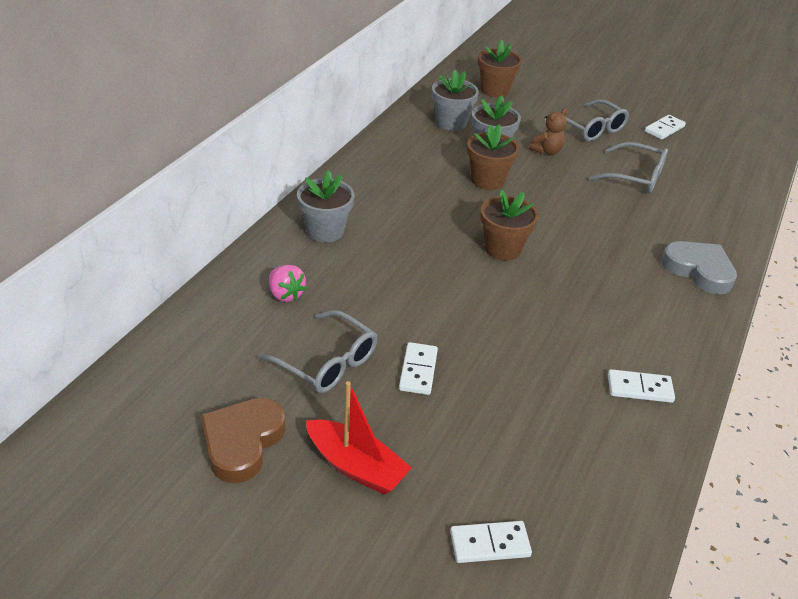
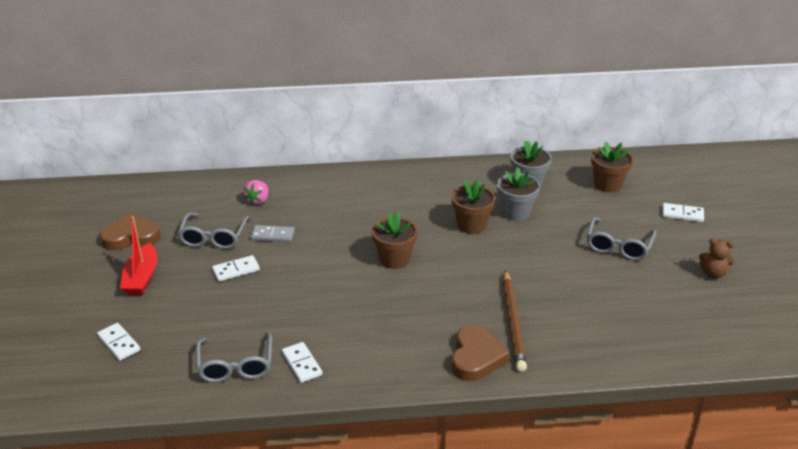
camera: 60 degrees right, 5 degrees down
(325, 231) = (333, 188): grey flower pot -> none
(374, 312) = (273, 235): none -> grey domino
(547, 151) = (550, 237): brown teddy bear -> brown teddy bear (713, 273)
(636, 177) = (574, 290): grey glasses -> grey glasses (235, 366)
(660, 227) = (513, 323): none -> brown pencil
(664, 129) = (679, 284): white domino -> white domino (682, 214)
(699, 270) = (476, 357): grey heart -> brown heart

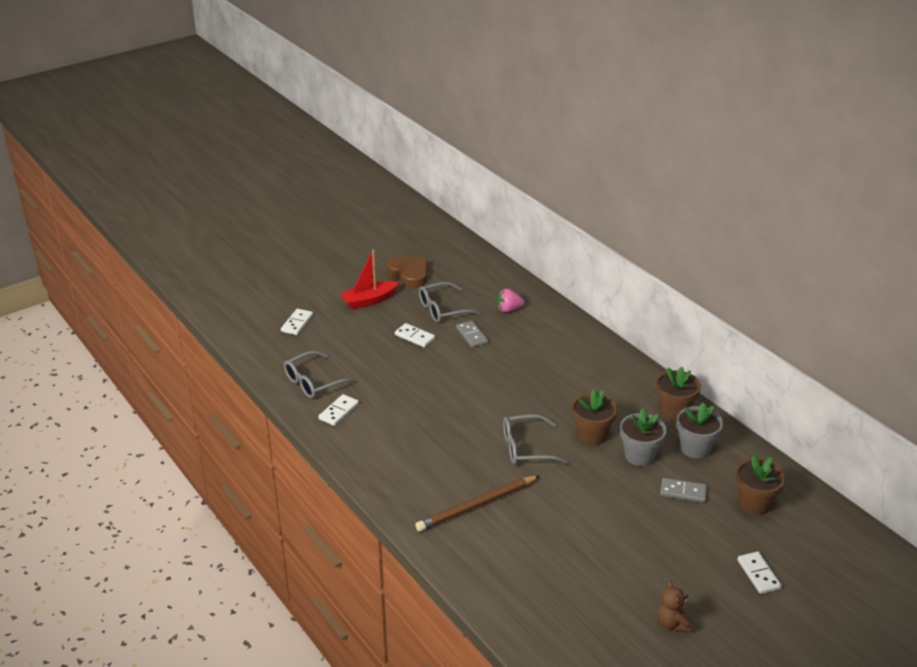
camera: 60 degrees right, 0 degrees up
(394, 259) = (501, 409): brown flower pot -> brown flower pot (674, 411)
(476, 357) = (415, 499): brown heart -> none
(573, 210) = (683, 492): none -> grey domino
(618, 246) = (652, 541): grey glasses -> grey glasses (526, 448)

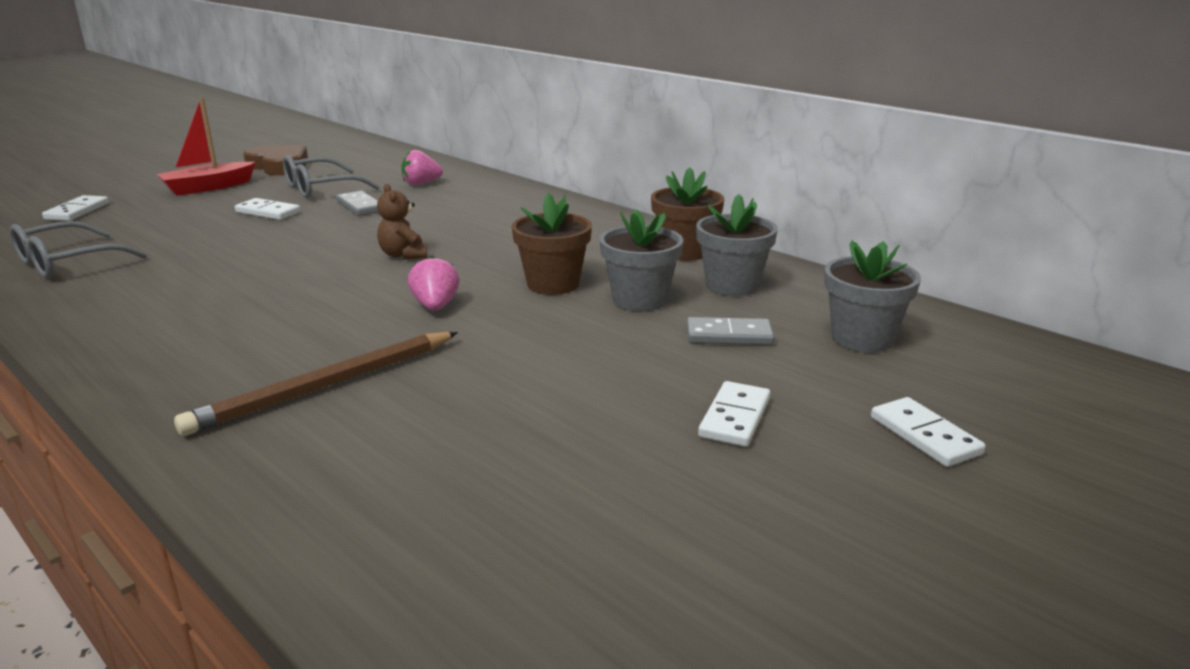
camera: 10 degrees left, 10 degrees down
(338, 411) = (94, 290): white domino -> white domino (734, 417)
(526, 448) = (435, 306): grey glasses -> pink strawberry
(672, 623) = (779, 545): brown teddy bear -> brown teddy bear (403, 255)
(754, 503) = (862, 339): brown flower pot -> grey flower pot

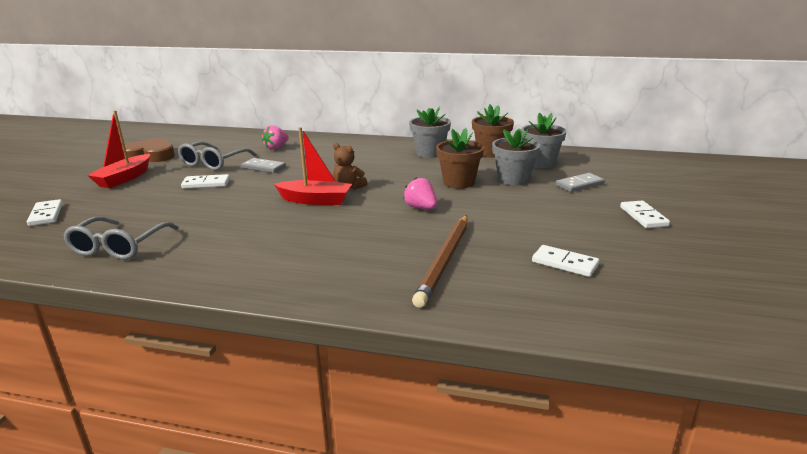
camera: 30 degrees left, 0 degrees up
(337, 262) = (315, 200): none -> red boat
(862, 339) = (630, 172): grey flower pot -> grey flower pot (429, 153)
(924, 436) = (715, 202): white domino -> white domino (564, 263)

